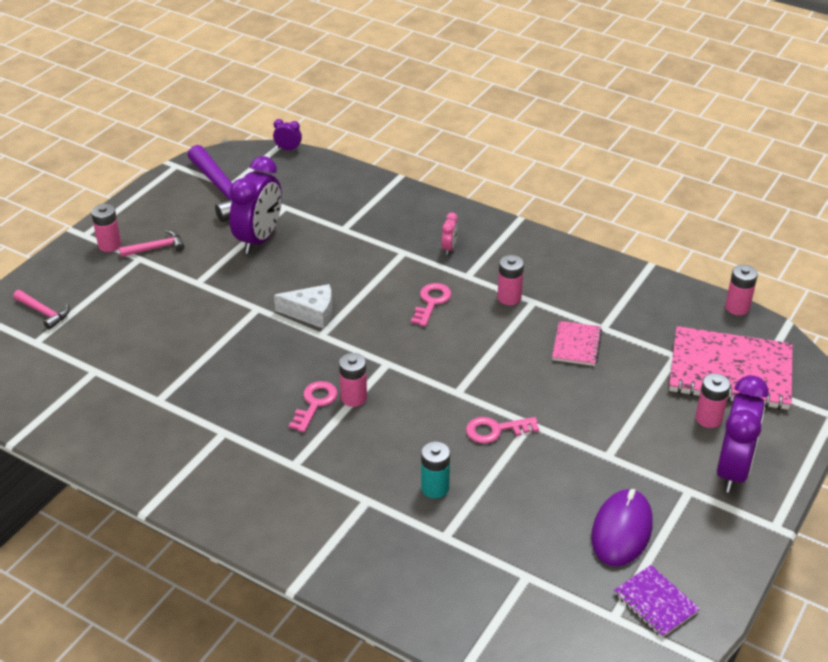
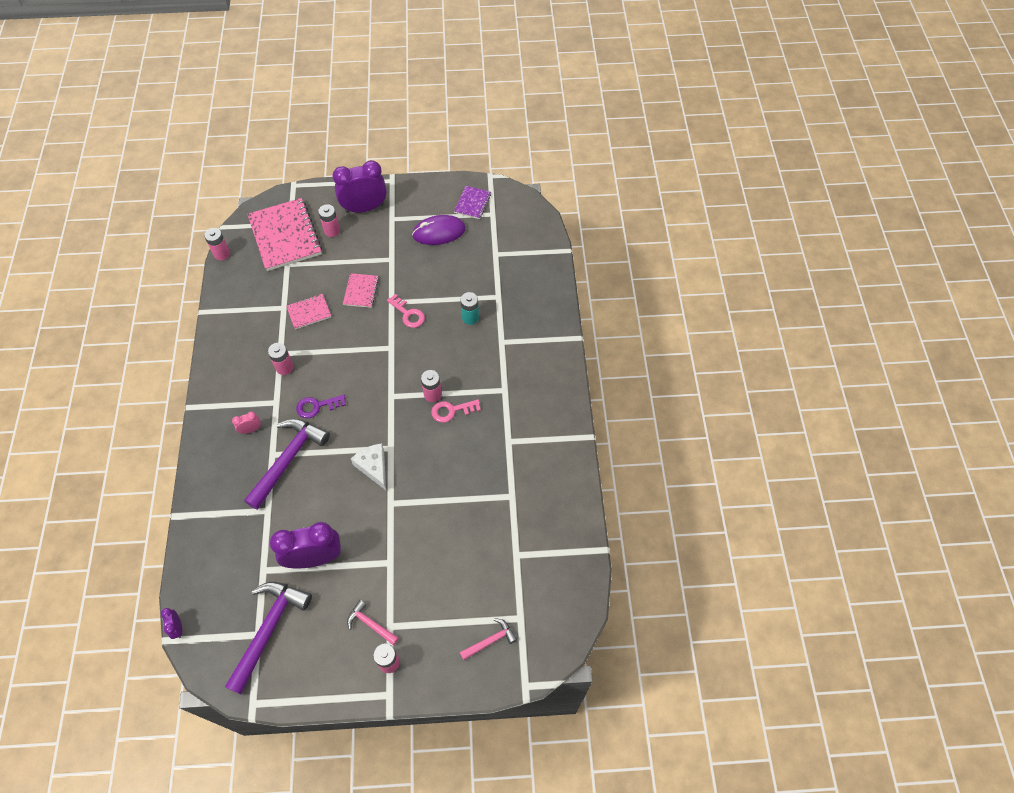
camera: 125 degrees left, 20 degrees up
(43, 312) = (490, 640): pink hammer -> pink hammer turned 60 degrees clockwise
(385, 260) = (288, 460): none -> purple hammer
(431, 302) = (317, 406): pink key -> purple key
(573, 403) = (361, 291): none -> pink notebook

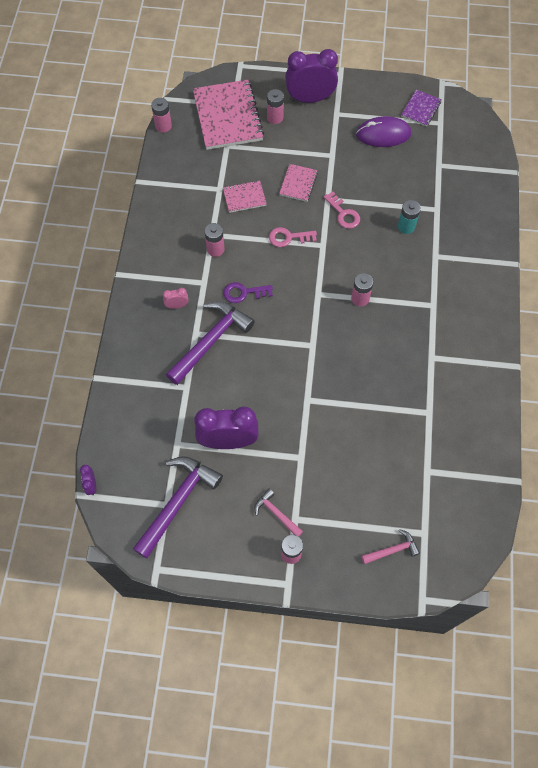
camera: 10 degrees right, 5 degrees up
(373, 467) = (294, 361): white cheese -> none
(451, 411) = (377, 318): pink key -> pink key (288, 237)

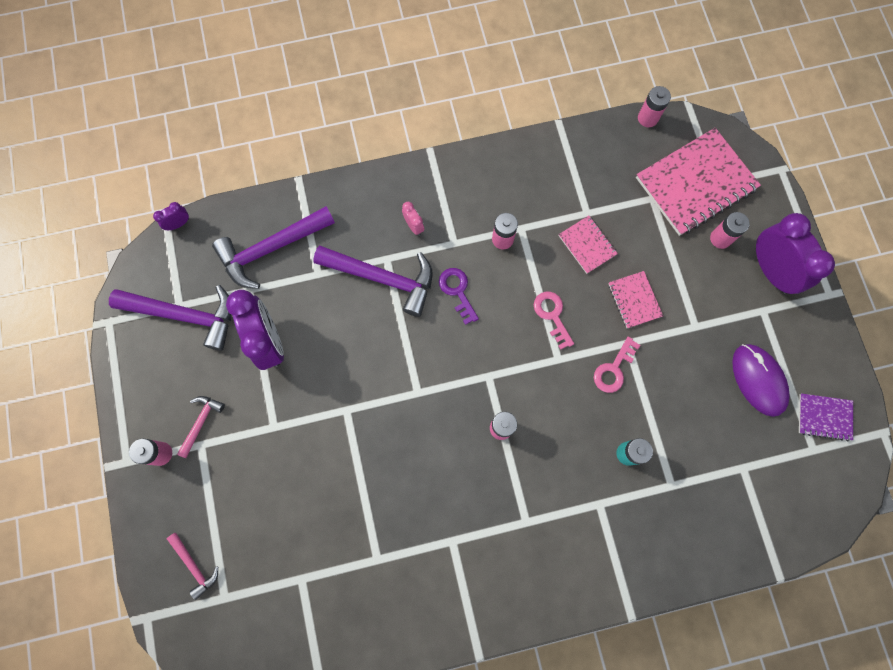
camera: 70 degrees right, 10 degrees up
(149, 416) = (271, 249): none -> purple hammer
(298, 184) = (634, 300): pink notebook -> pink notebook turned 75 degrees clockwise

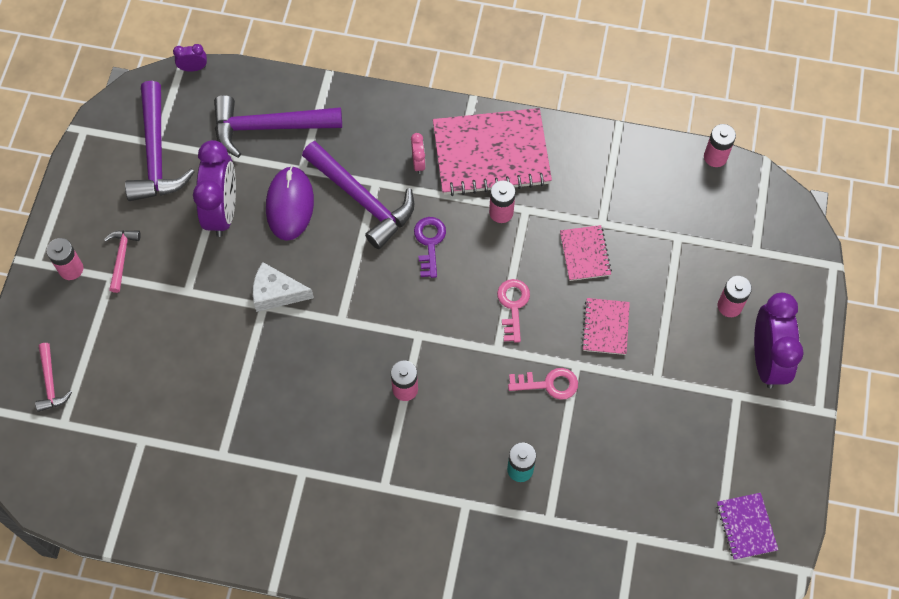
camera: 25 degrees right, 10 degrees down
(184, 315) = (156, 154): purple hammer -> purple hammer turned 45 degrees clockwise
(201, 422) = (121, 257): pink hammer -> pink hammer turned 45 degrees counterclockwise
(351, 393) = (276, 293): none -> white cheese
(614, 369) = (549, 384): pink key -> pink key turned 150 degrees counterclockwise
(695, 183) = (732, 241): pink notebook -> pink notebook (491, 154)
(758, 380) = (695, 460): purple mouse -> purple mouse (290, 205)
(824, 417) = (746, 527): purple notebook -> purple notebook turned 45 degrees clockwise

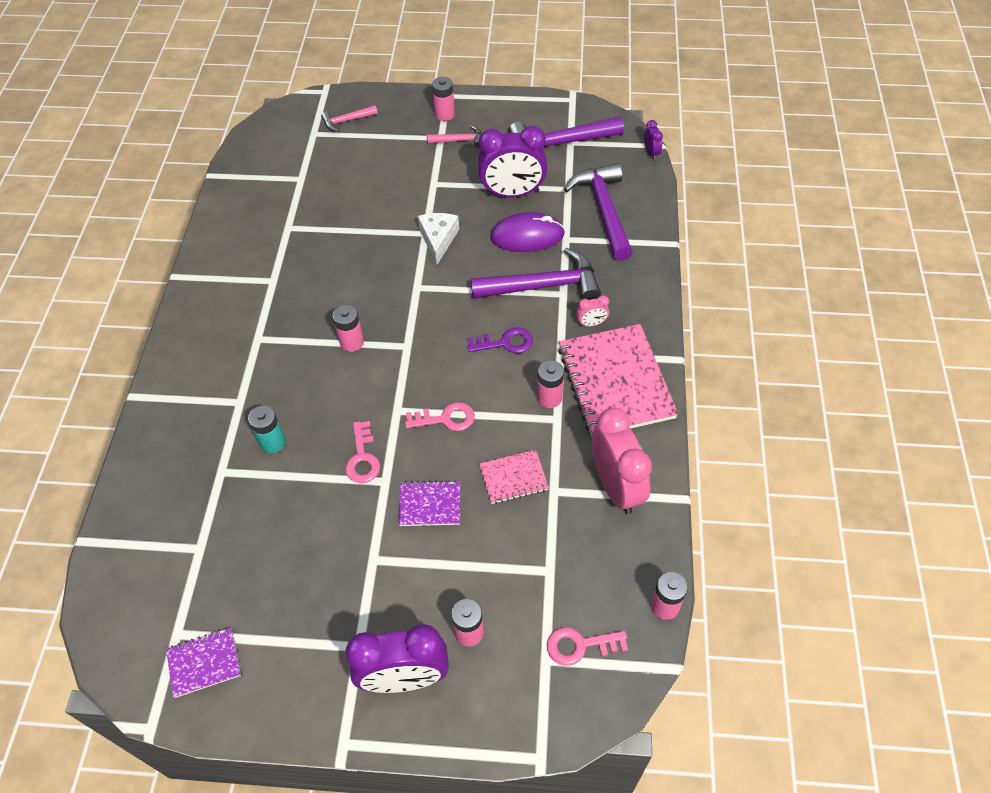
camera: 85 degrees right, 10 degrees down
(362, 199) = (543, 286): purple hammer -> purple hammer turned 135 degrees counterclockwise
(602, 173) = (616, 486): none -> pink clock
(605, 327) = (430, 505): pink notebook -> purple notebook
(745, 224) = (580, 646): none -> pink key

